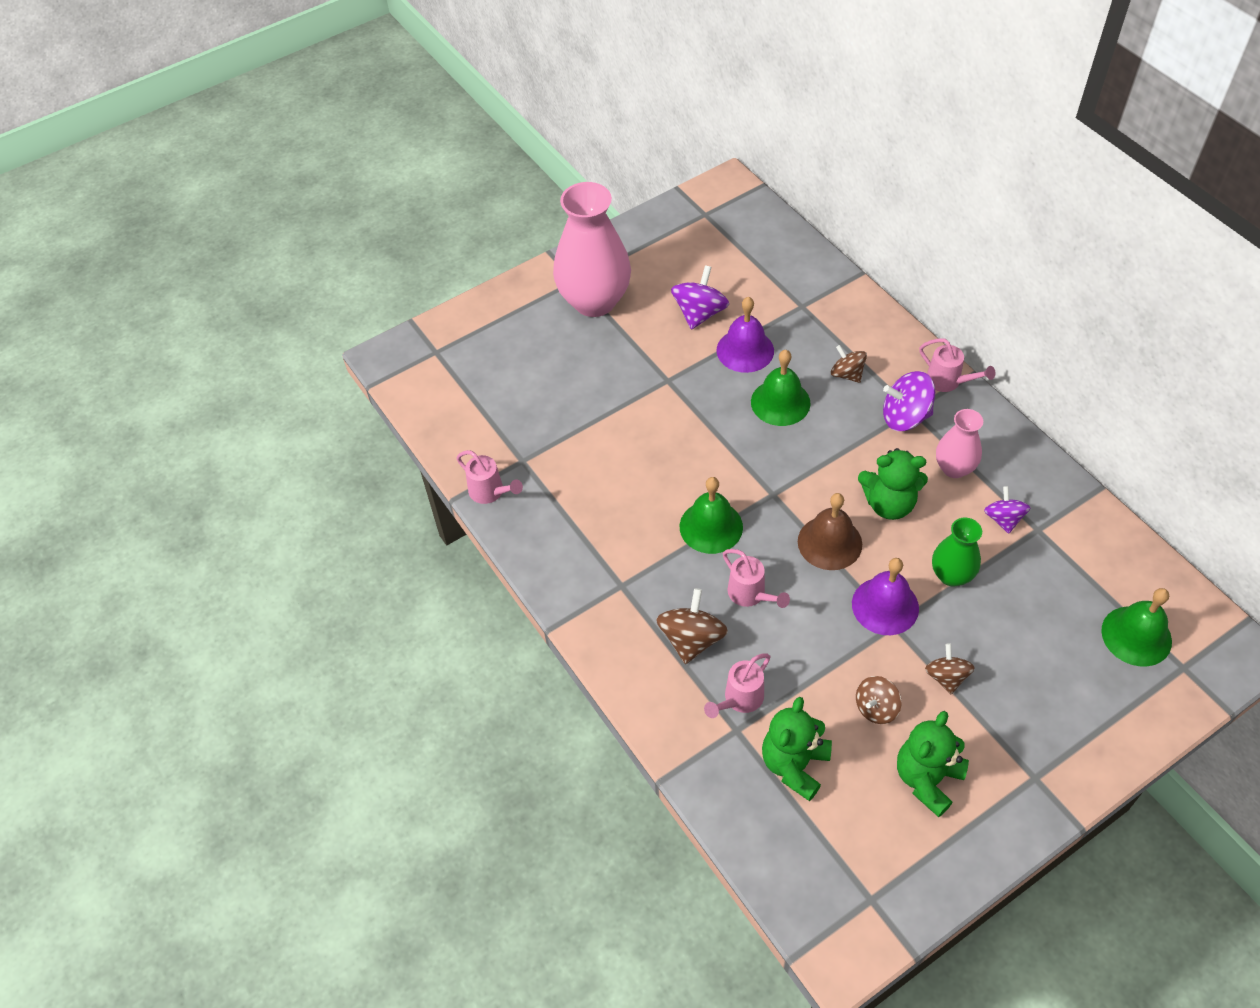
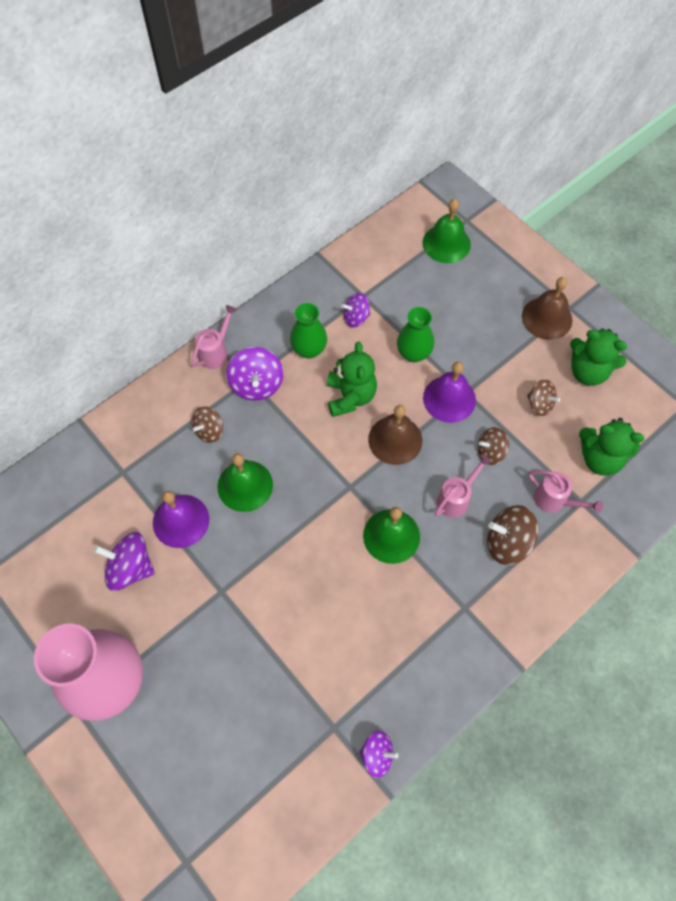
camera: 100 degrees left, 10 degrees up
(490, 492) = (377, 755): pink watering can -> purple spinning top
(946, 677) = (503, 358): brown spinning top -> brown spinning top (490, 452)
(954, 468) = (309, 349): pink vase -> green vase
(1015, 743) = (547, 318): none -> brown bell

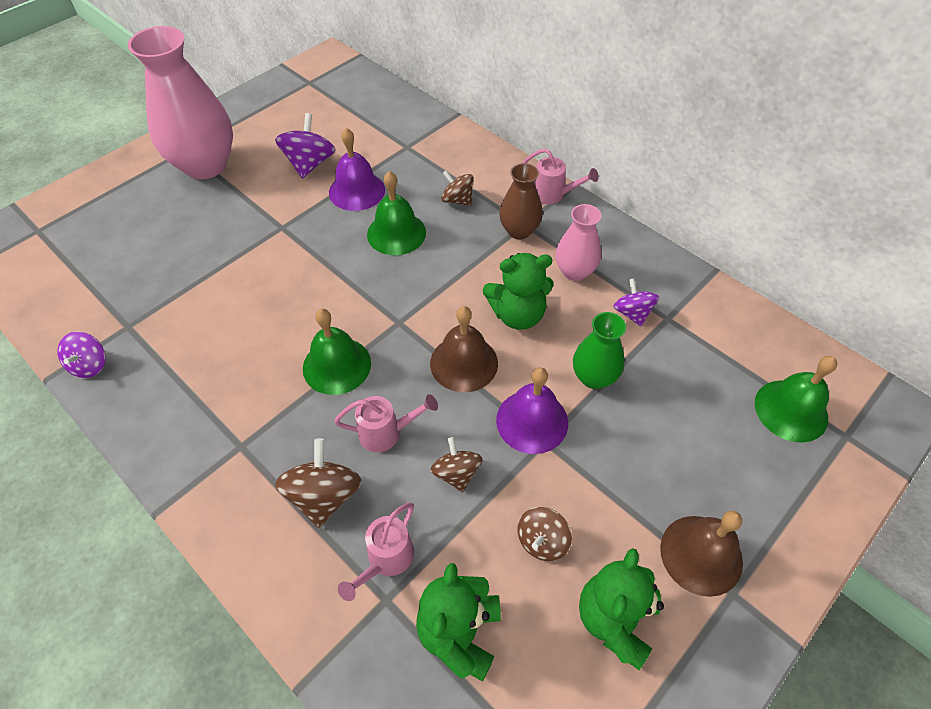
camera: 85 degrees right, 10 degrees down
(257, 384) = (519, 231): purple spinning top -> brown vase
(309, 349) = (574, 271): green vase -> pink vase
(456, 498) = (386, 433): pink watering can -> pink watering can turned 45 degrees counterclockwise

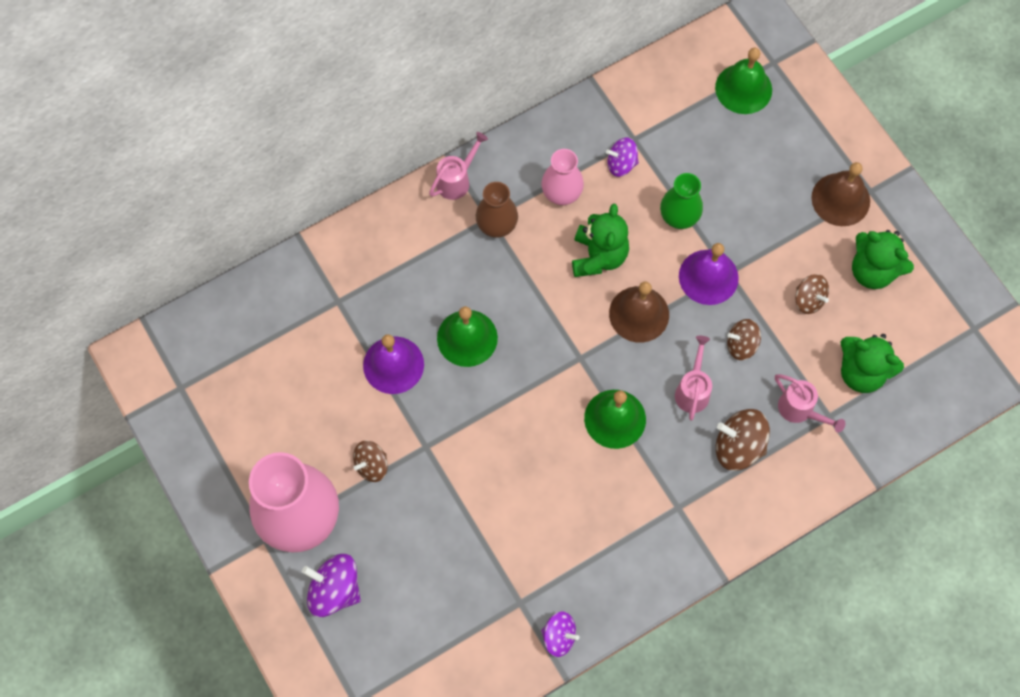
camera: 75 degrees left, 15 degrees up
(310, 164) = (334, 406): purple spinning top -> purple spinning top (335, 590)
(457, 200) = (437, 270): brown spinning top -> brown spinning top (372, 465)

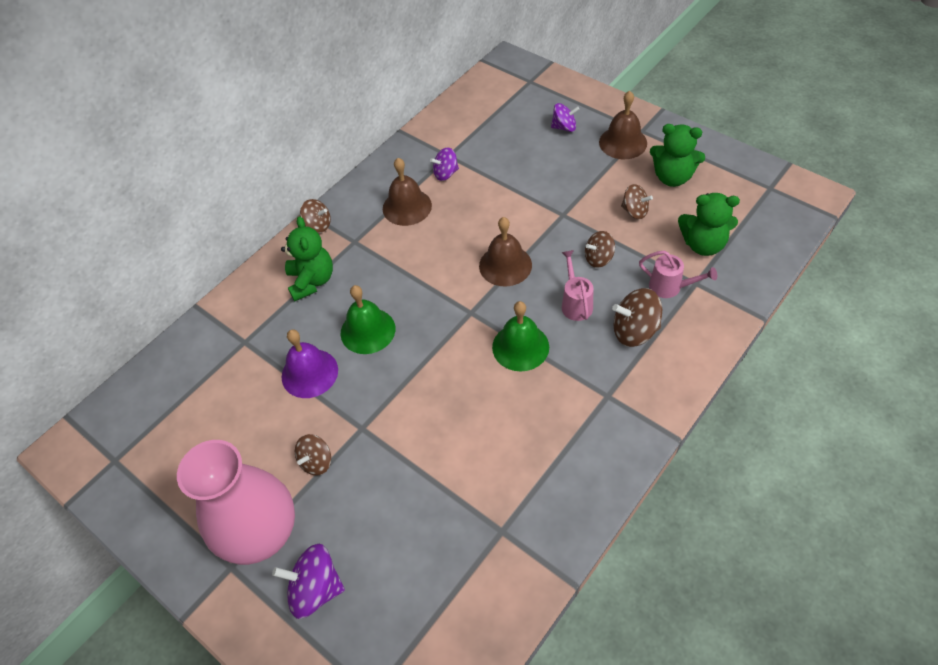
camera: 15 degrees left, 15 degrees down
(456, 180) = (318, 225): pink watering can -> brown spinning top
(497, 226) = (362, 244): brown vase -> none
(559, 636) = (552, 548): purple spinning top -> purple spinning top (564, 127)
(561, 194) = (407, 207): pink vase -> brown bell
(598, 256) = (454, 237): green teddy bear -> green teddy bear (312, 281)
(679, 217) = (506, 192): green vase -> none
(708, 277) = (548, 222): purple bell -> none
(743, 88) = (516, 102): green bell -> none

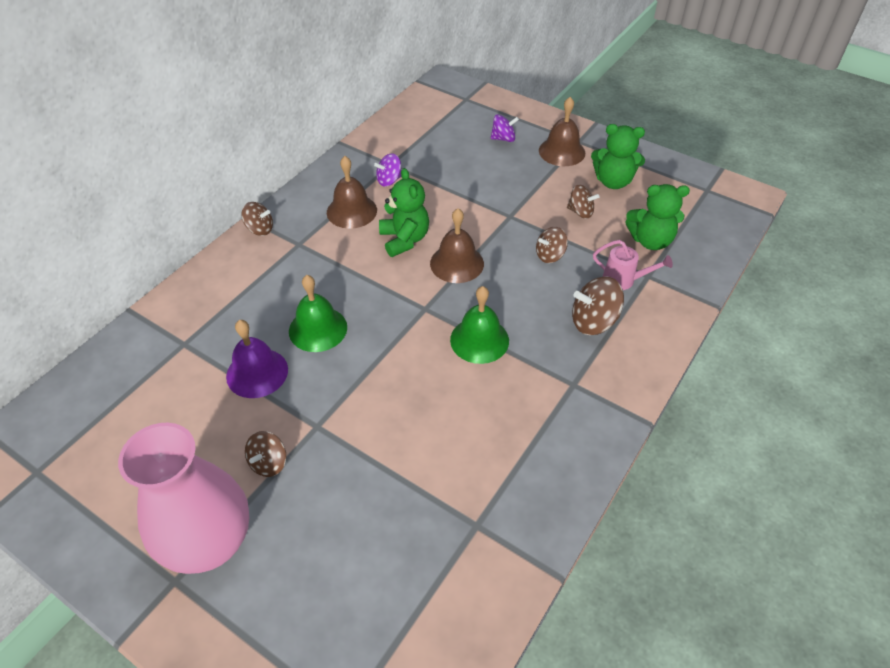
camera: 10 degrees left, 5 degrees down
(312, 281) = (255, 282): green teddy bear -> green teddy bear (404, 239)
(315, 589) = (274, 599): purple spinning top -> none
(575, 303) = (531, 297): pink watering can -> none

